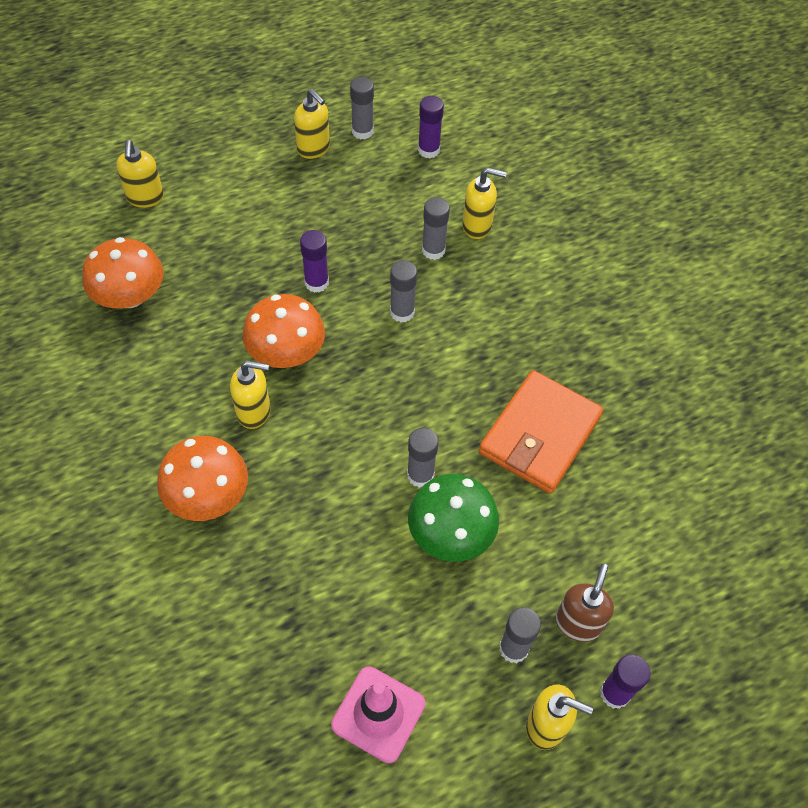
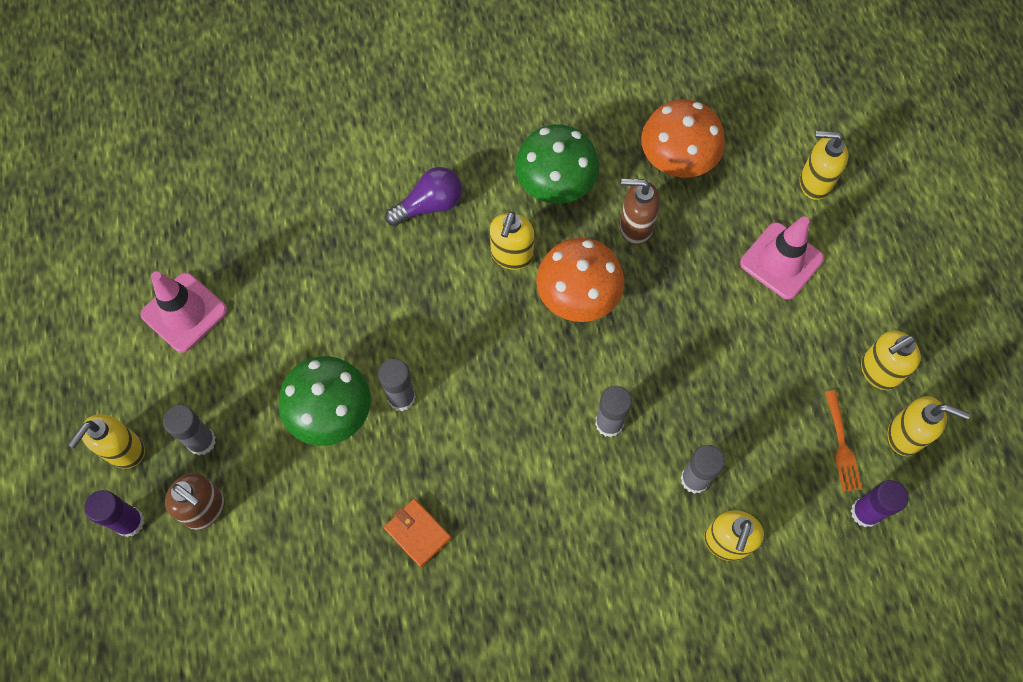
camera: 105 degrees right, 10 degrees up
(168, 389) = (555, 183): none -> green mushroom
(208, 319) = (635, 227): none -> brown soap dispenser
(208, 495) = (429, 205): orange mushroom -> purple light bulb
(226, 214) = (781, 261): none -> pink traffic cone
(316, 283) = (666, 340): purple glue stick -> none
(362, 131) = (905, 435): grey glue stick -> yellow soap dispenser
(380, 166) = (841, 445): none -> orange fork
(540, 435) = (417, 533): orange wallet -> orange wallet, size x0.46

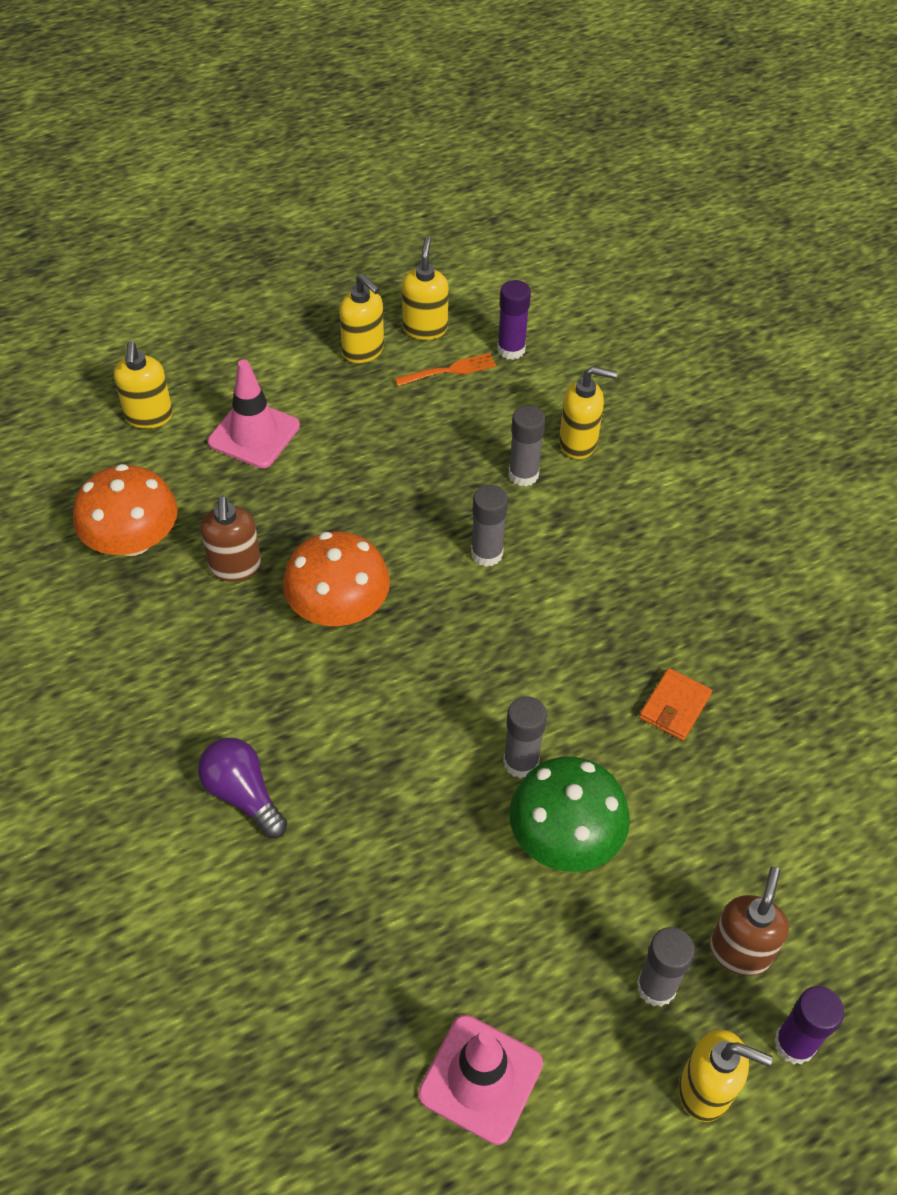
camera: 105 degrees left, 15 degrees down
(511, 255) = (300, 685): yellow soap dispenser -> none
(555, 183) = (186, 658): green mushroom -> none

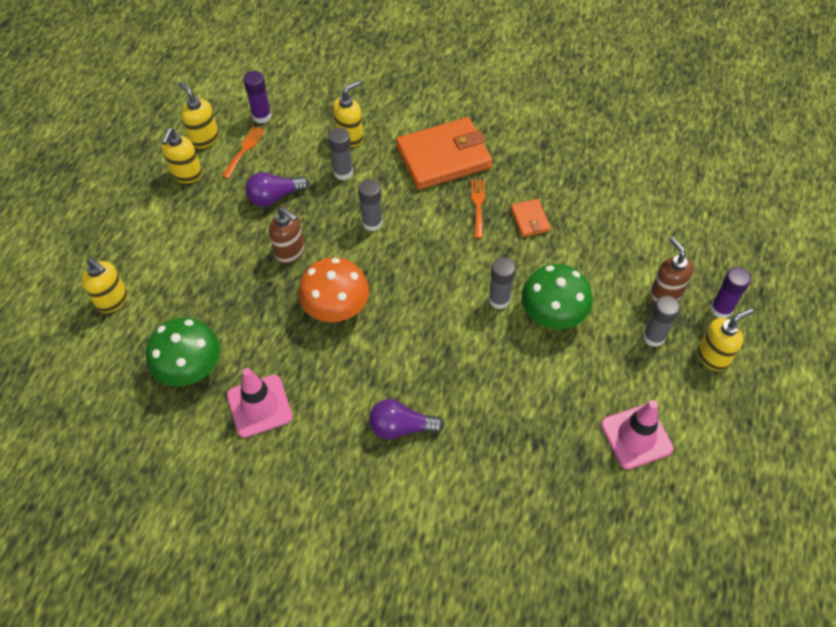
camera: 45 degrees left, 5 degrees up
(133, 540) = (190, 367): orange mushroom -> green mushroom
(235, 567) = (261, 333): brown soap dispenser -> brown soap dispenser (290, 252)
(254, 434) = (183, 262): pink traffic cone -> pink traffic cone (259, 406)
(363, 351) = (186, 174): yellow soap dispenser -> yellow soap dispenser turned 105 degrees clockwise
(420, 442) = (274, 197): none -> purple light bulb
(631, 637) = (478, 205): none -> orange fork
(659, 549) = (443, 157): none -> orange wallet

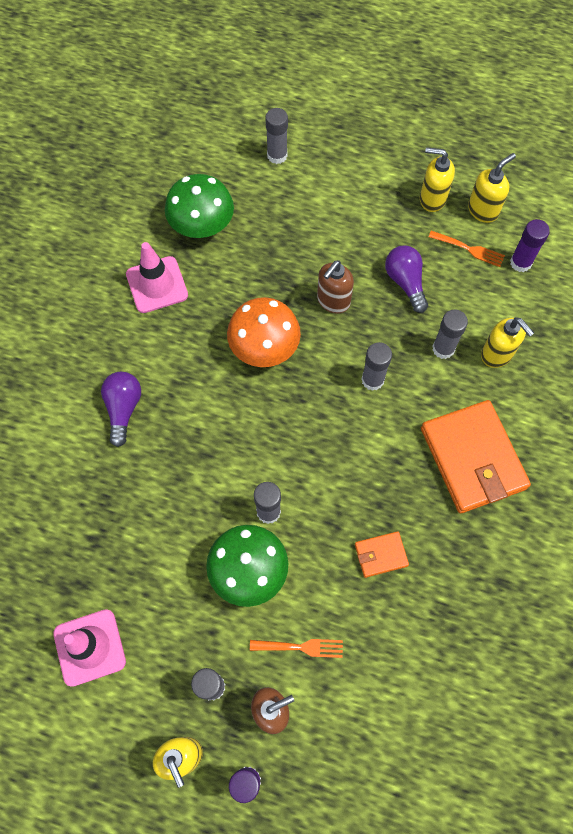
camera: 90 degrees right, 10 degrees up
(112, 300) = (277, 155): yellow soap dispenser -> grey glue stick
(478, 205) = (400, 495): orange fork -> orange fork (300, 647)

